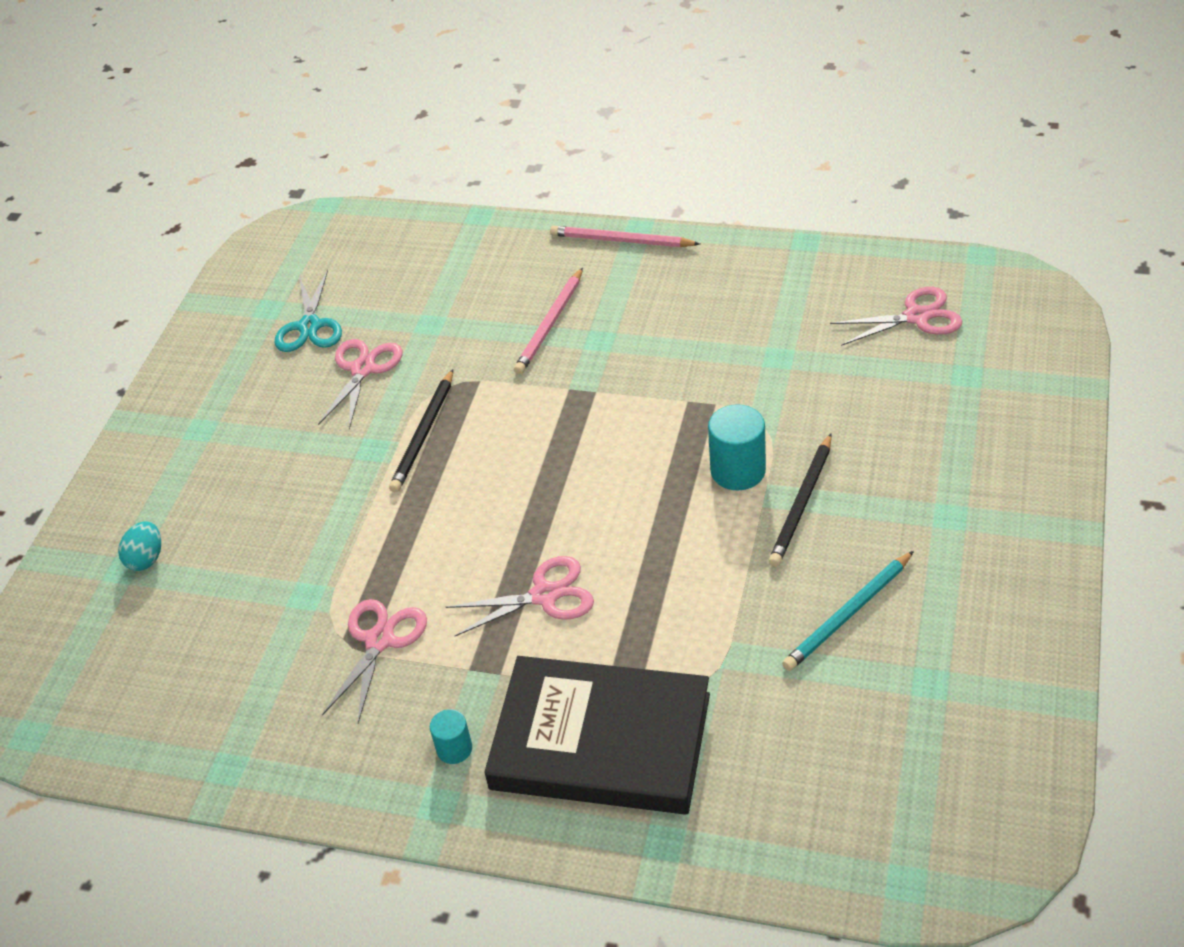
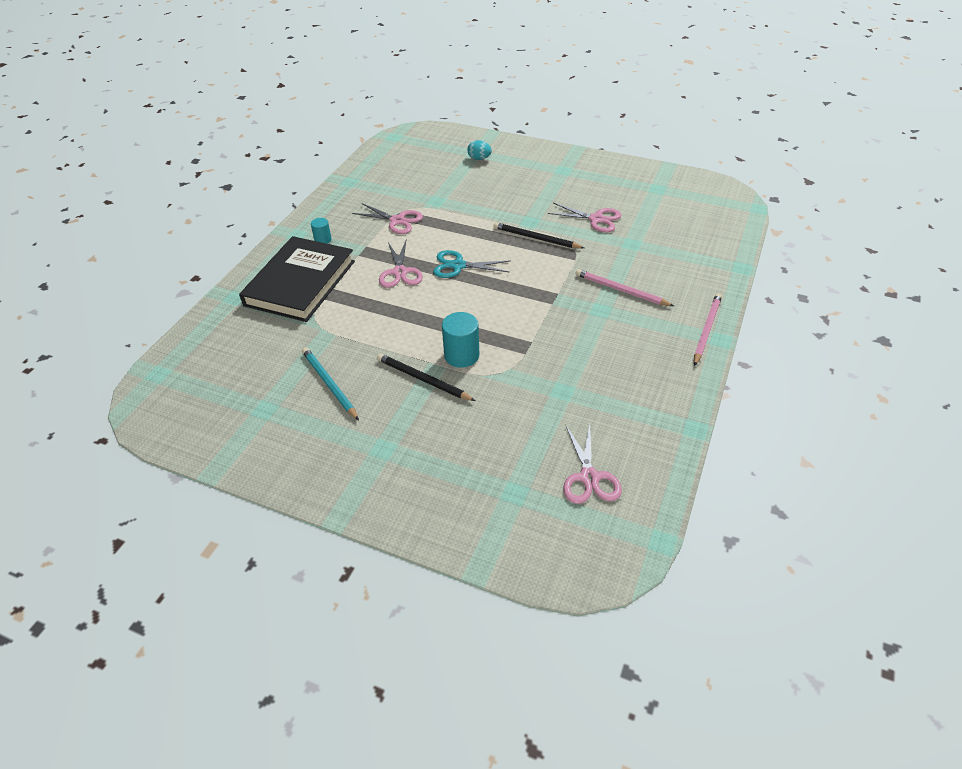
camera: 95 degrees right, 0 degrees up
(309, 326) = (638, 202): turquoise scissors -> turquoise scissors (458, 266)

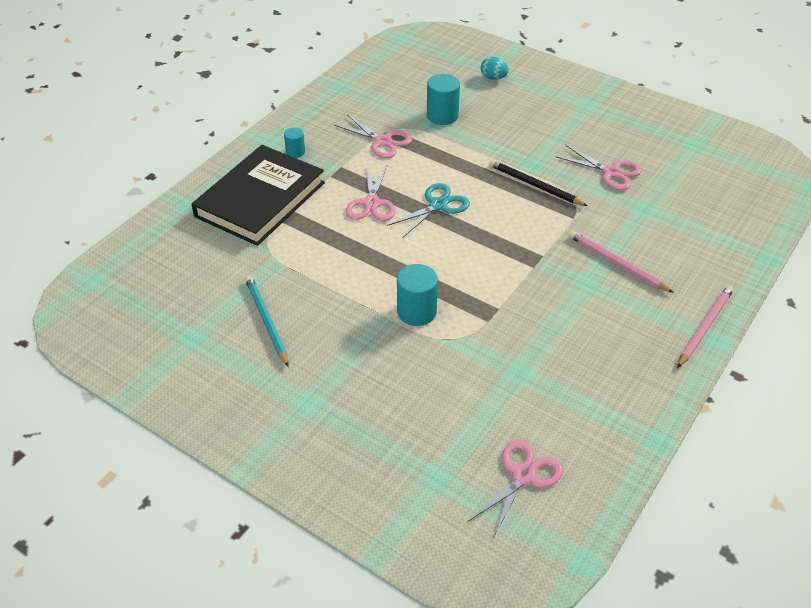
camera: 10 degrees right, 0 degrees up
(423, 380) = (368, 333): black pencil -> none
(444, 194) = (442, 116): none -> turquoise cylinder
(458, 266) = (438, 205): turquoise scissors -> turquoise scissors turned 120 degrees clockwise
(589, 477) = (523, 476): pink scissors -> pink scissors turned 150 degrees counterclockwise

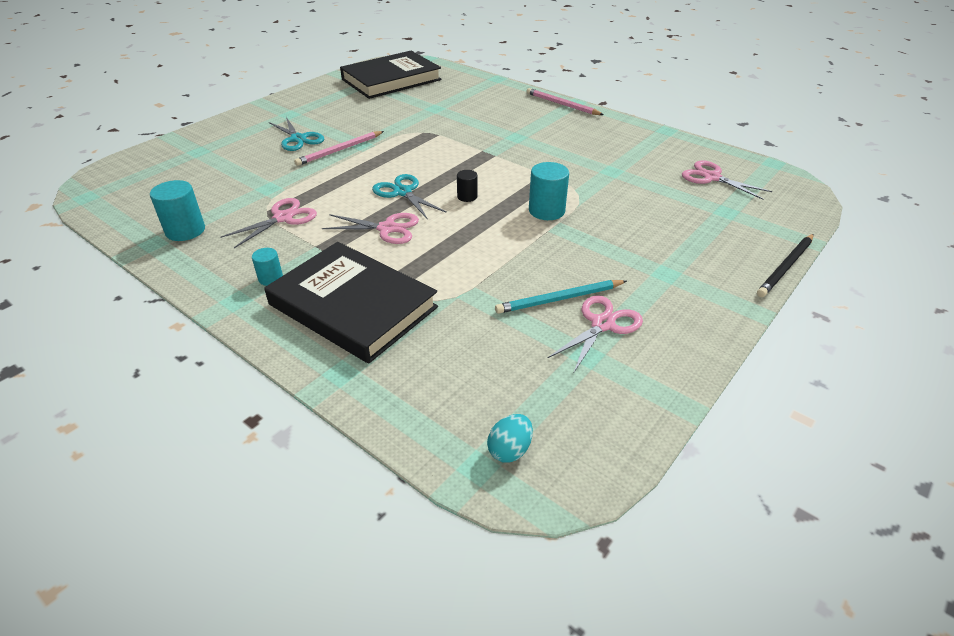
camera: 85 degrees left, 5 degrees down
(436, 250) = (467, 196): none -> black cylinder
(442, 116) = (259, 181): turquoise cylinder -> turquoise cylinder (185, 231)
(493, 78) = (213, 151): turquoise egg -> turquoise egg (510, 450)
(532, 121) = (298, 139): none -> turquoise scissors
(535, 185) = (391, 146): black pencil -> black pencil (786, 267)
(611, 172) = (386, 115): pink scissors -> pink scissors (602, 324)
(617, 264) = (496, 124): pink pencil -> pink pencil (340, 150)
(716, 163) = (391, 79): none -> black book

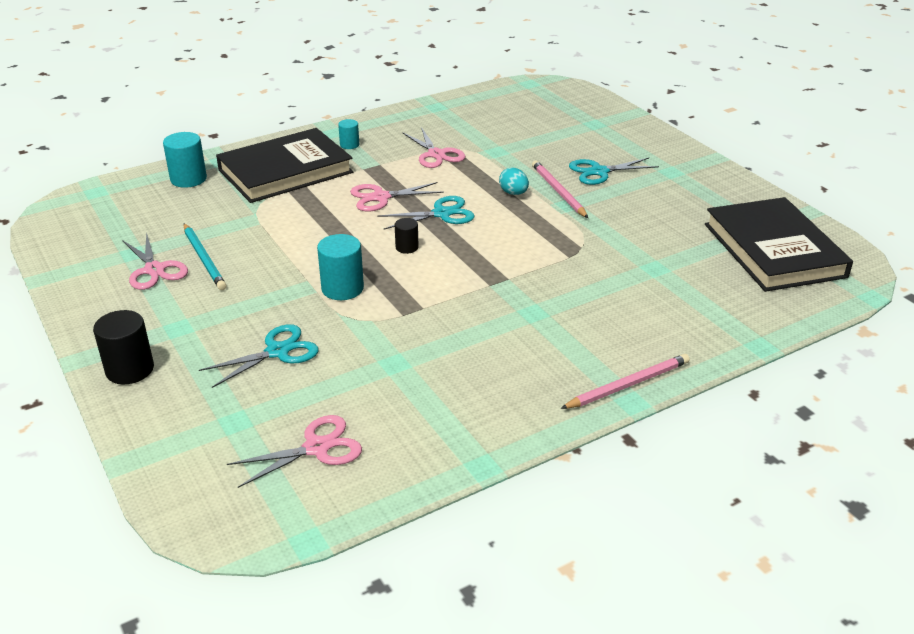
camera: 110 degrees right, 5 degrees down
(185, 231) = (445, 117): turquoise cylinder -> turquoise cylinder (188, 179)
(387, 228) = (381, 197): pink scissors -> pink scissors turned 45 degrees clockwise
(510, 450) = (94, 204): turquoise egg -> turquoise egg (513, 193)
(560, 299) = (204, 258): turquoise pencil -> turquoise pencil turned 150 degrees clockwise
(645, 217) = (277, 351): none -> turquoise scissors
(735, 277) = (130, 370): none -> black cylinder
(786, 267) = (106, 415): black pencil -> none

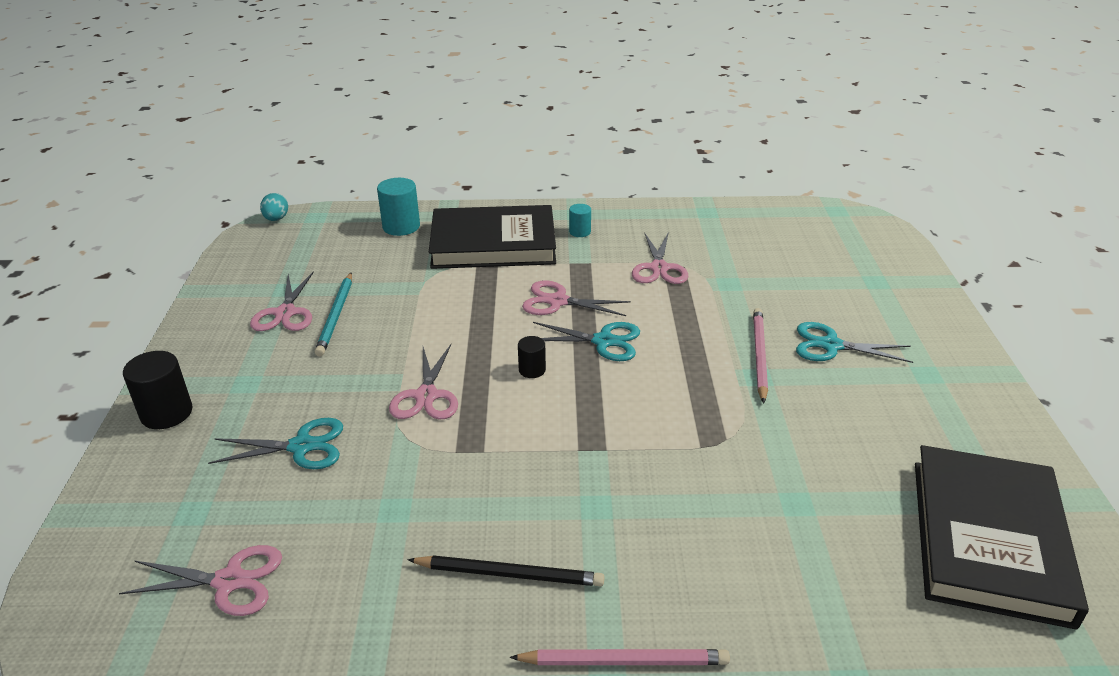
camera: 30 degrees right, 0 degrees up
(342, 288) = (426, 396): turquoise cylinder -> pink scissors
(513, 193) = (704, 341): turquoise egg -> turquoise egg (276, 219)
(513, 369) = (509, 574): none -> black pencil

